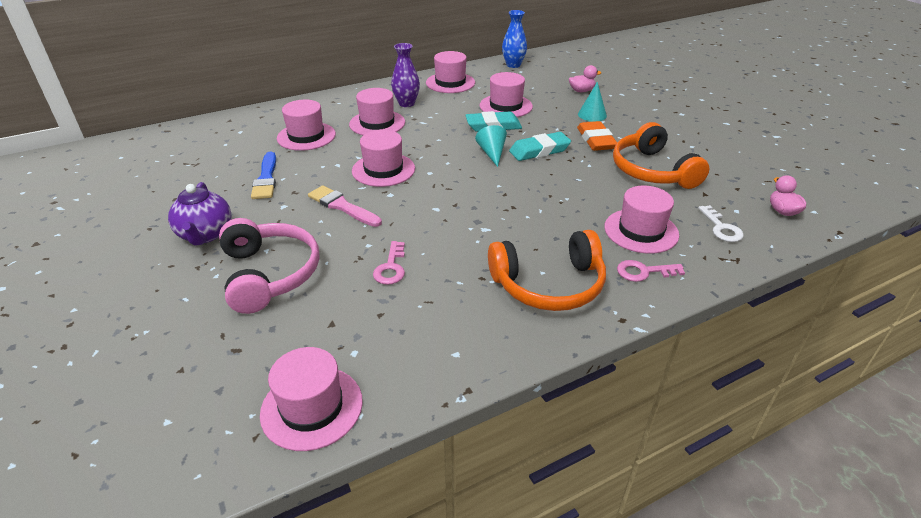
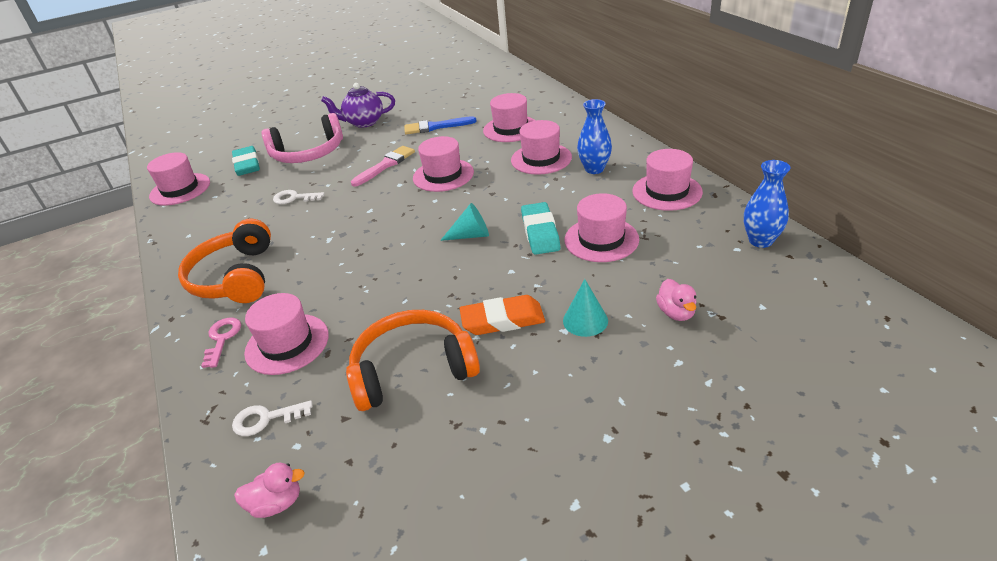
camera: 95 degrees right, 0 degrees up
(391, 267) = (294, 198): pink key -> white key
(406, 103) = (594, 169): purple vase -> blue vase
(539, 150) = (475, 270): turquoise eraser -> turquoise eraser (247, 165)

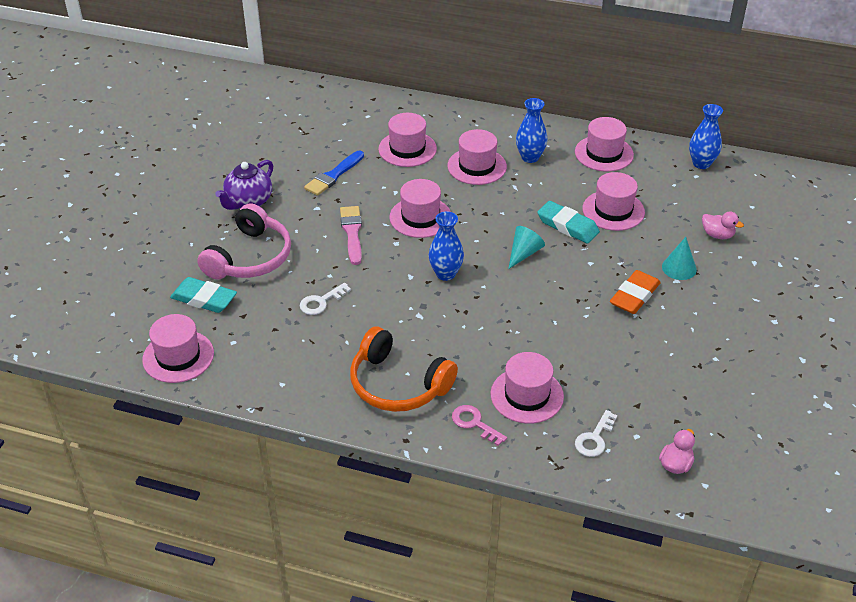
camera: 50 degrees left, 5 degrees up
(393, 220) = (445, 274): none -> blue vase
(413, 369) = (630, 356): orange headphones -> none

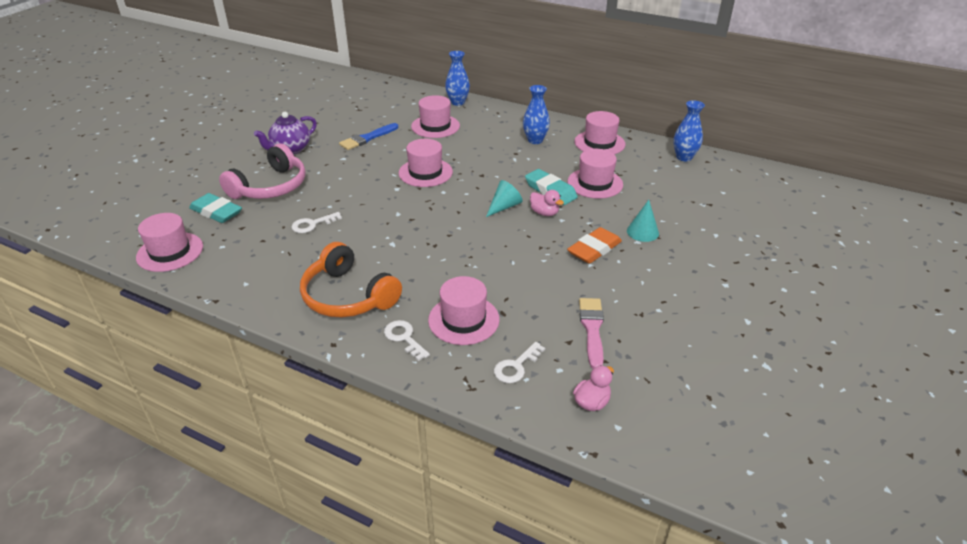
camera: 10 degrees right, 5 degrees down
(352, 233) = (363, 178): pink brush -> pink brush (592, 329)
(445, 274) = (429, 215): blue vase -> blue vase (457, 102)
(474, 423) = (404, 338): pink key -> white key
(477, 166) = (488, 142): pink hat -> none
(717, 235) = (685, 210): pink duck -> pink duck (544, 213)

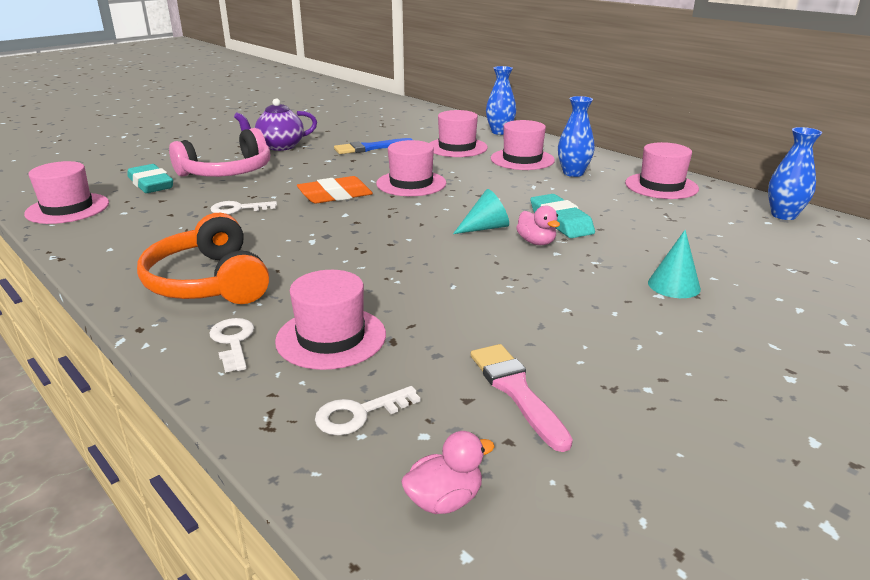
camera: 20 degrees right, 10 degrees down
(592, 329) = (516, 391): pink brush -> pink brush turned 45 degrees counterclockwise
(594, 249) = (584, 293): orange eraser -> orange eraser (335, 195)
(595, 183) = (630, 223): pink hat -> pink hat (522, 159)

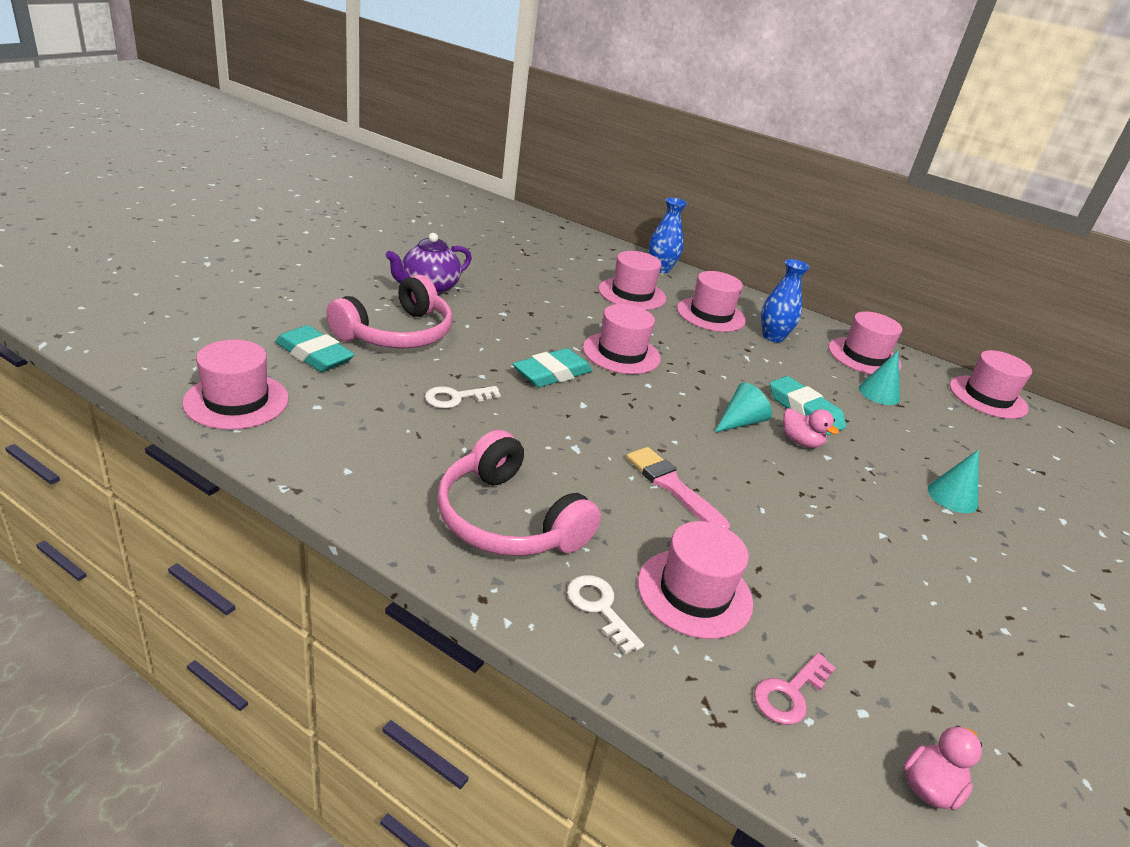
camera: 20 degrees left, 5 degrees up
(208, 282) = (507, 519): orange headphones -> pink headphones
(335, 195) = (552, 374): orange eraser -> turquoise eraser
(359, 414) = (790, 693): white key -> pink key
(370, 148) = (537, 293): blue brush -> none
(516, 391) = (905, 646): pink brush -> pink brush (672, 487)
(655, 211) = (879, 393): none -> turquoise cone
(783, 215) = (987, 397): blue vase -> pink hat

